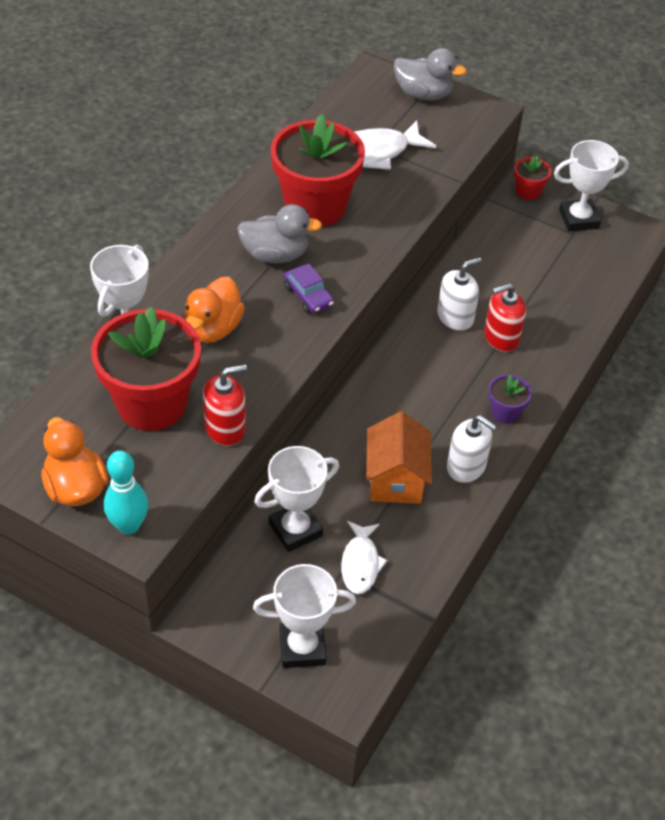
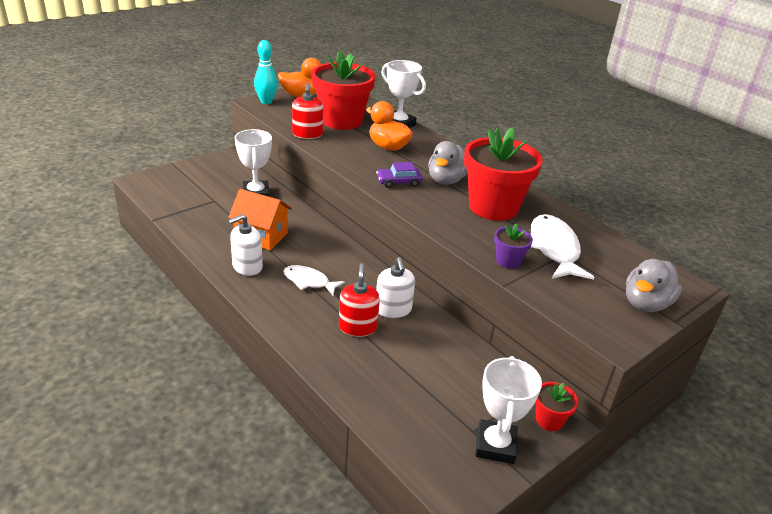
camera: 110 degrees right, 15 degrees down
(302, 648) = (181, 178): white trophy -> none
(360, 564) = (213, 207): white fish -> white fish (308, 281)
(505, 412) = (280, 301): purple flower pot -> purple flower pot (508, 261)

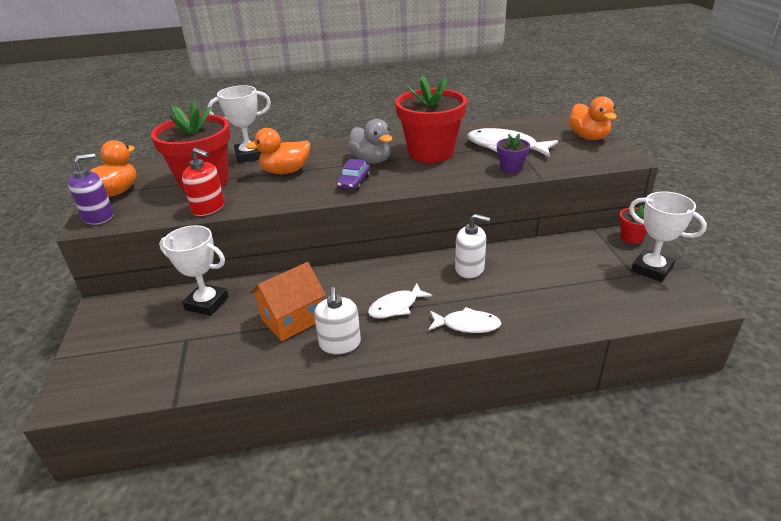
camera: 55 degrees left, 0 degrees up
(266, 101) = (98, 216): turquoise bowling pin -> purple soap dispenser
(310, 327) = (467, 325): none -> white fish
(357, 327) = (482, 295): red soap dispenser -> none
(645, 304) = (588, 137): grey duck -> orange duck

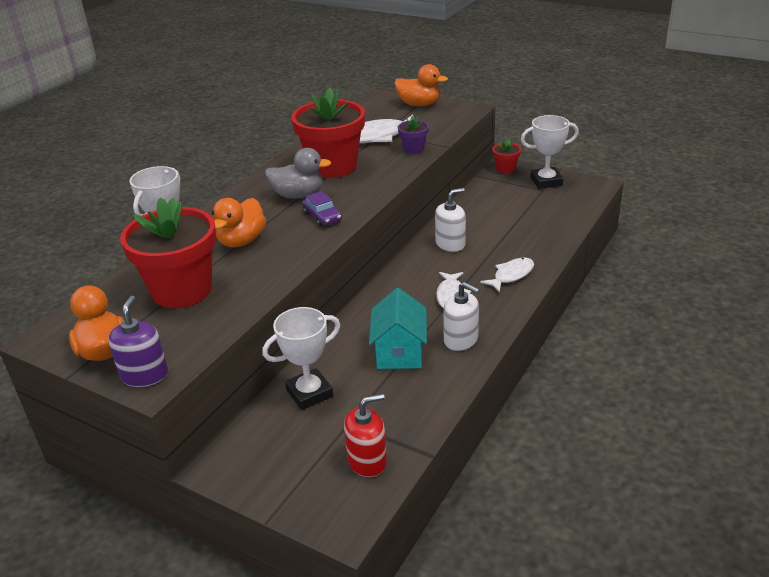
camera: 50 degrees left, 0 degrees up
(208, 208) = (242, 302): red soap dispenser -> red soap dispenser (367, 461)
(292, 319) = (399, 352): orange house -> turquoise house

